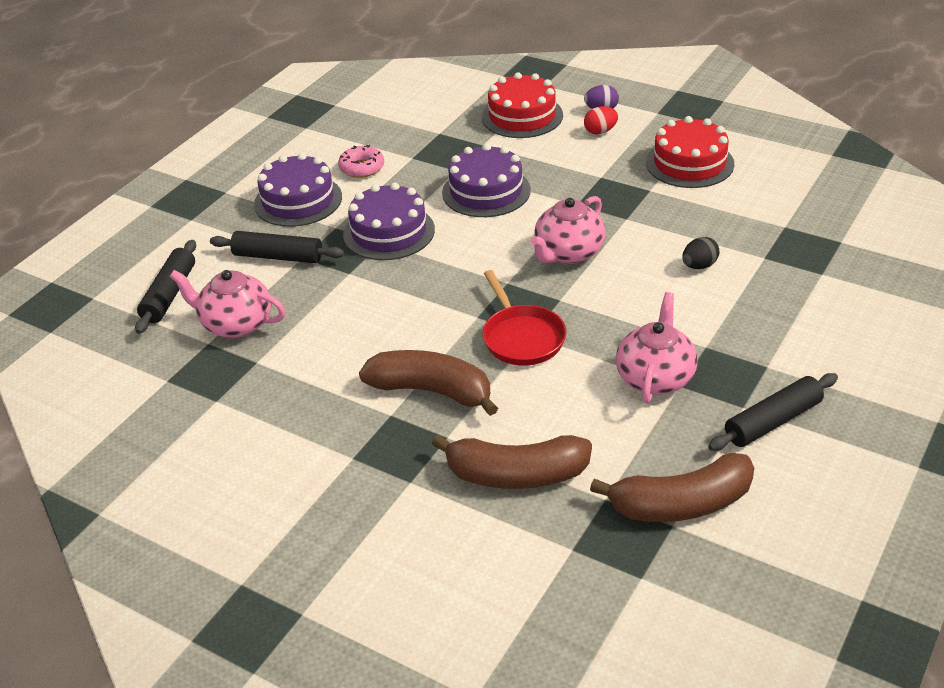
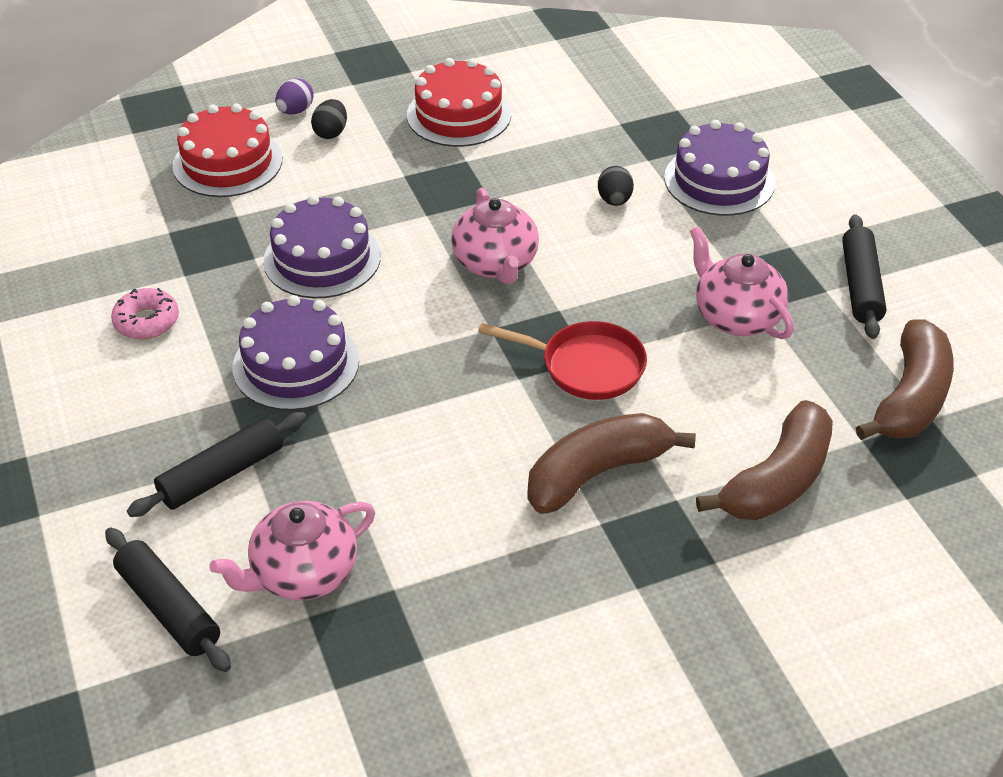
camera: 55 degrees left, 5 degrees up
(298, 200) = (135, 403): purple cake -> purple cake (719, 180)
(600, 131) = (331, 133): red egg -> black egg

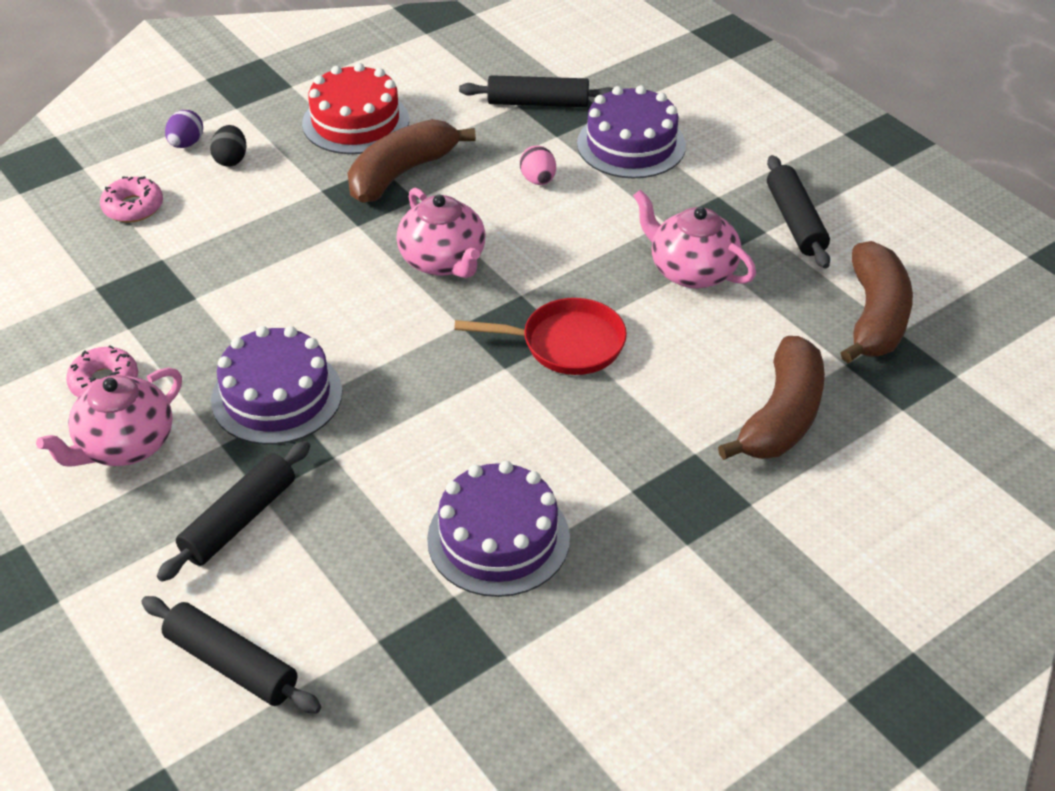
camera: 15 degrees left, 0 degrees up
(227, 163) = (133, 207): red cake -> pink donut
(303, 573) = (358, 600): pink teapot -> pink teapot (125, 445)
(322, 258) = (266, 286): purple cake -> purple cake (498, 538)
(597, 473) = (612, 443): brown banana -> brown banana (401, 173)
(614, 200) = (538, 180): black egg -> pink egg
(641, 124) = (538, 103): none -> black rolling pin

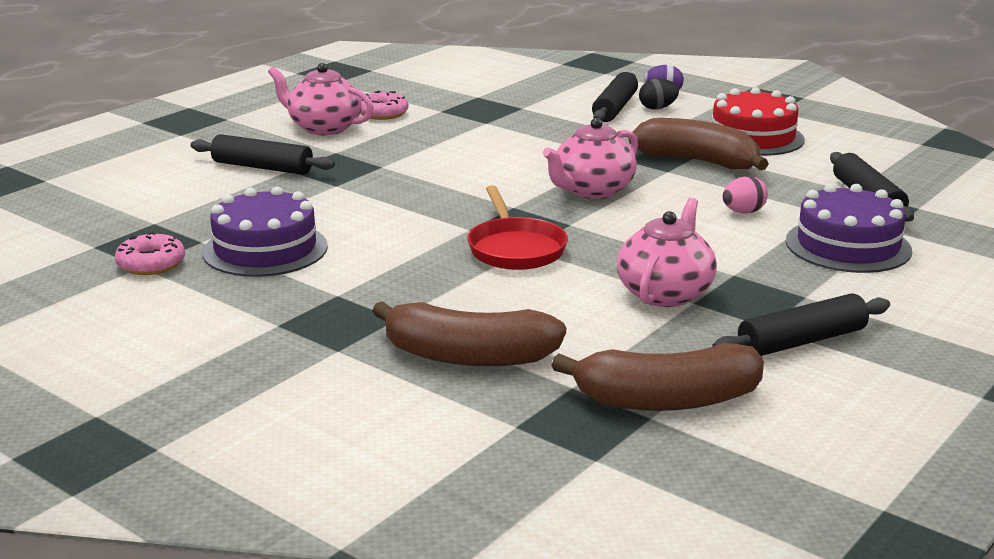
camera: 75 degrees right, 20 degrees down
(133, 207) = (573, 92): pink donut -> pink donut (151, 264)
(231, 664) = (130, 184): black rolling pin -> black rolling pin (615, 108)
(277, 396) = (393, 160): purple cake -> none

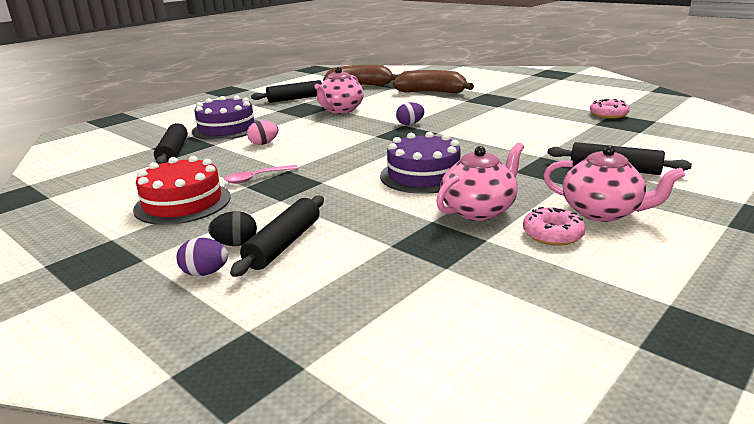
camera: 175 degrees left, 0 degrees up
(265, 249) = (552, 121): purple cake -> purple cake (423, 175)
(515, 249) = (410, 124): red pan -> purple egg
(592, 190) = (353, 155): pink teapot -> pink teapot (479, 210)
(698, 161) = (257, 178): brown banana -> pink spoon

